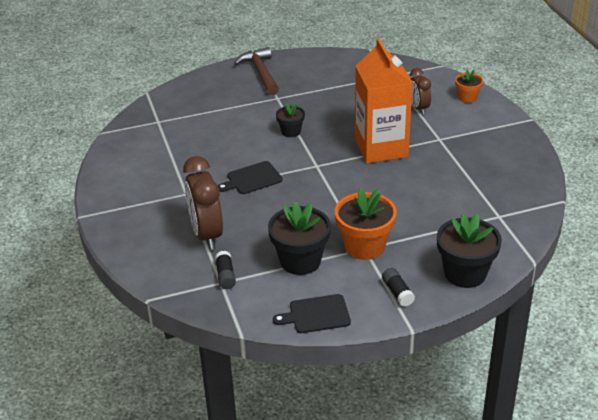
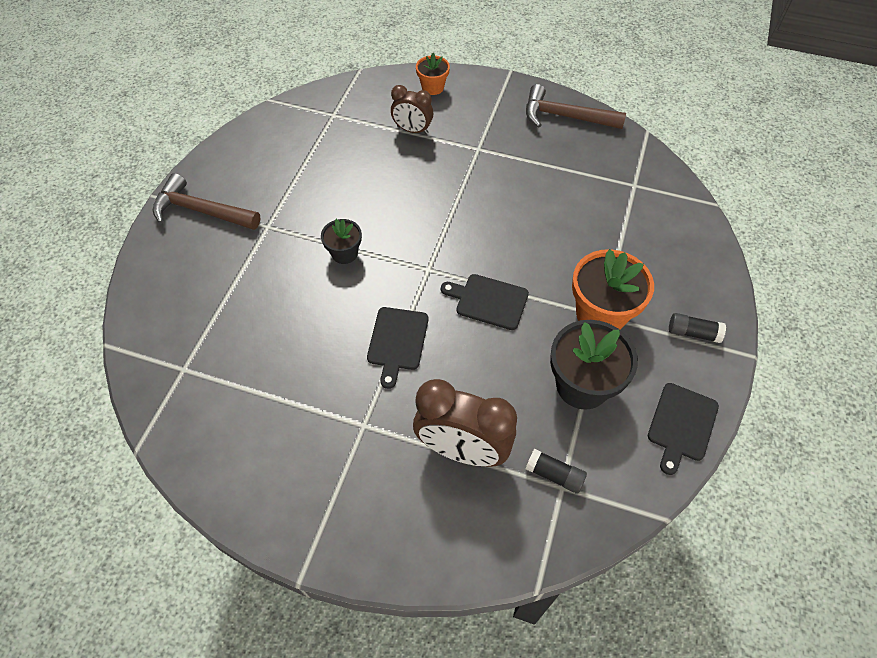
camera: 55 degrees left, 20 degrees up
(320, 198) = (488, 301): none -> black cutting board
(381, 148) = (450, 199): orange carton -> none
(465, 273) = (700, 263): black flower pot -> none
(521, 160) = (565, 116): none -> brown hammer

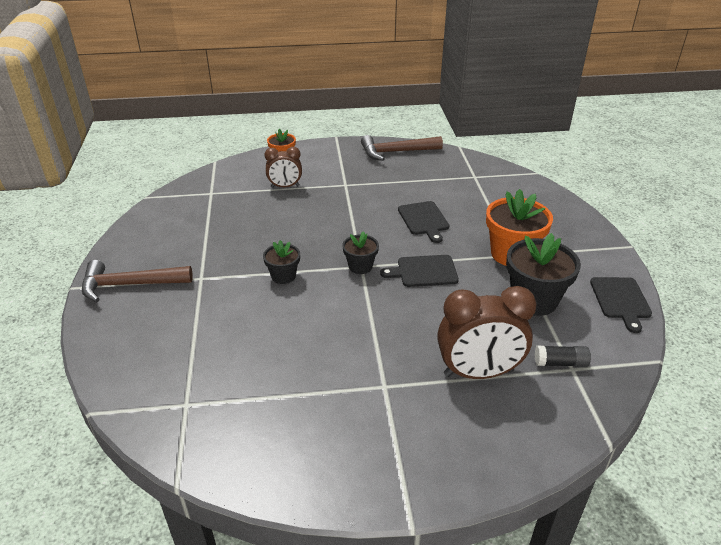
camera: 25 degrees left, 20 degrees down
(397, 341) = (371, 320): black cutting board -> black cutting board (424, 220)
(427, 269) = (360, 266): none -> black flower pot
(693, 333) = (582, 245): black glue stick -> none

